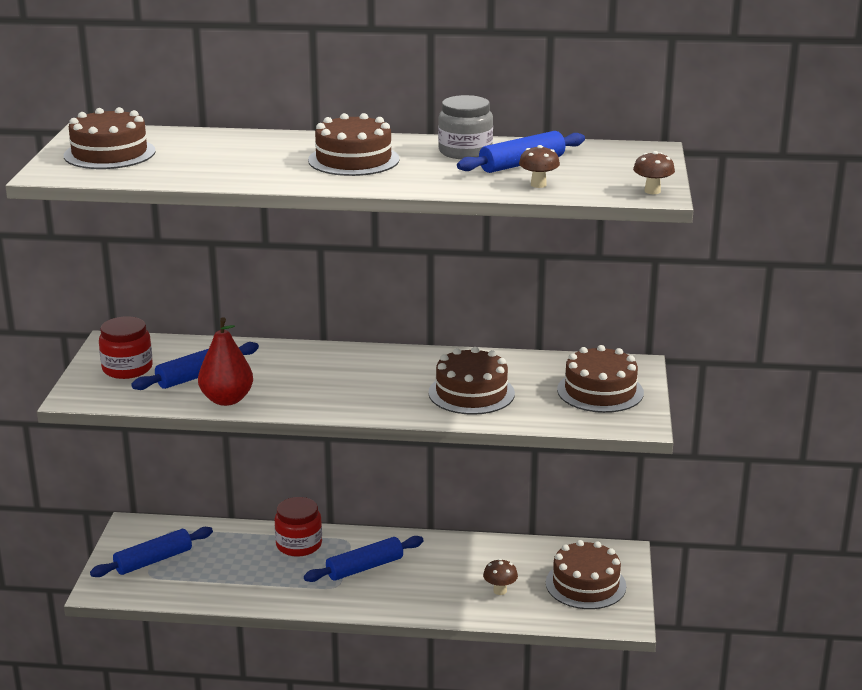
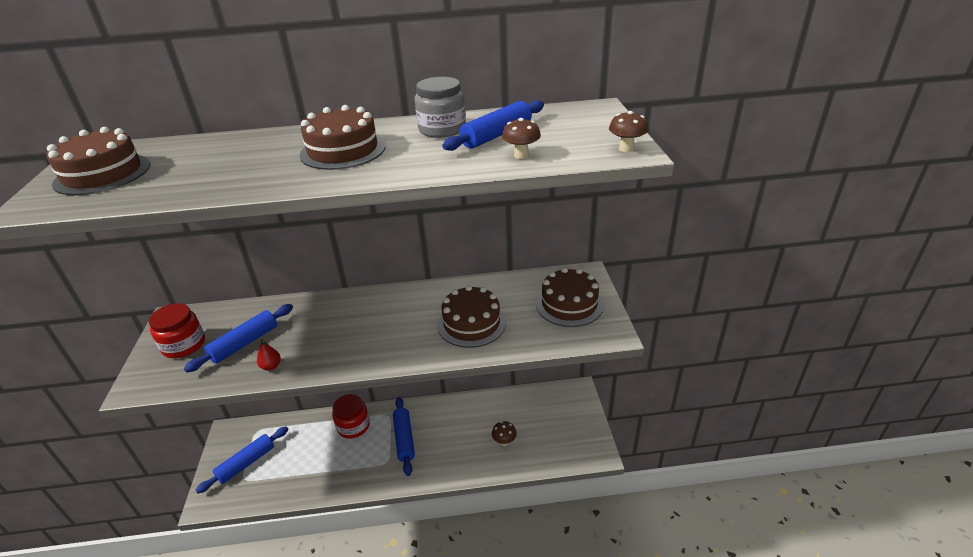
camera: 10 degrees left, 10 degrees up
(227, 400) = (271, 366): red pear -> red pear, size x0.49
(365, 568) = (404, 439): blue rolling pin -> blue rolling pin turned 60 degrees counterclockwise
(585, 584) = (561, 424): brown cake -> none

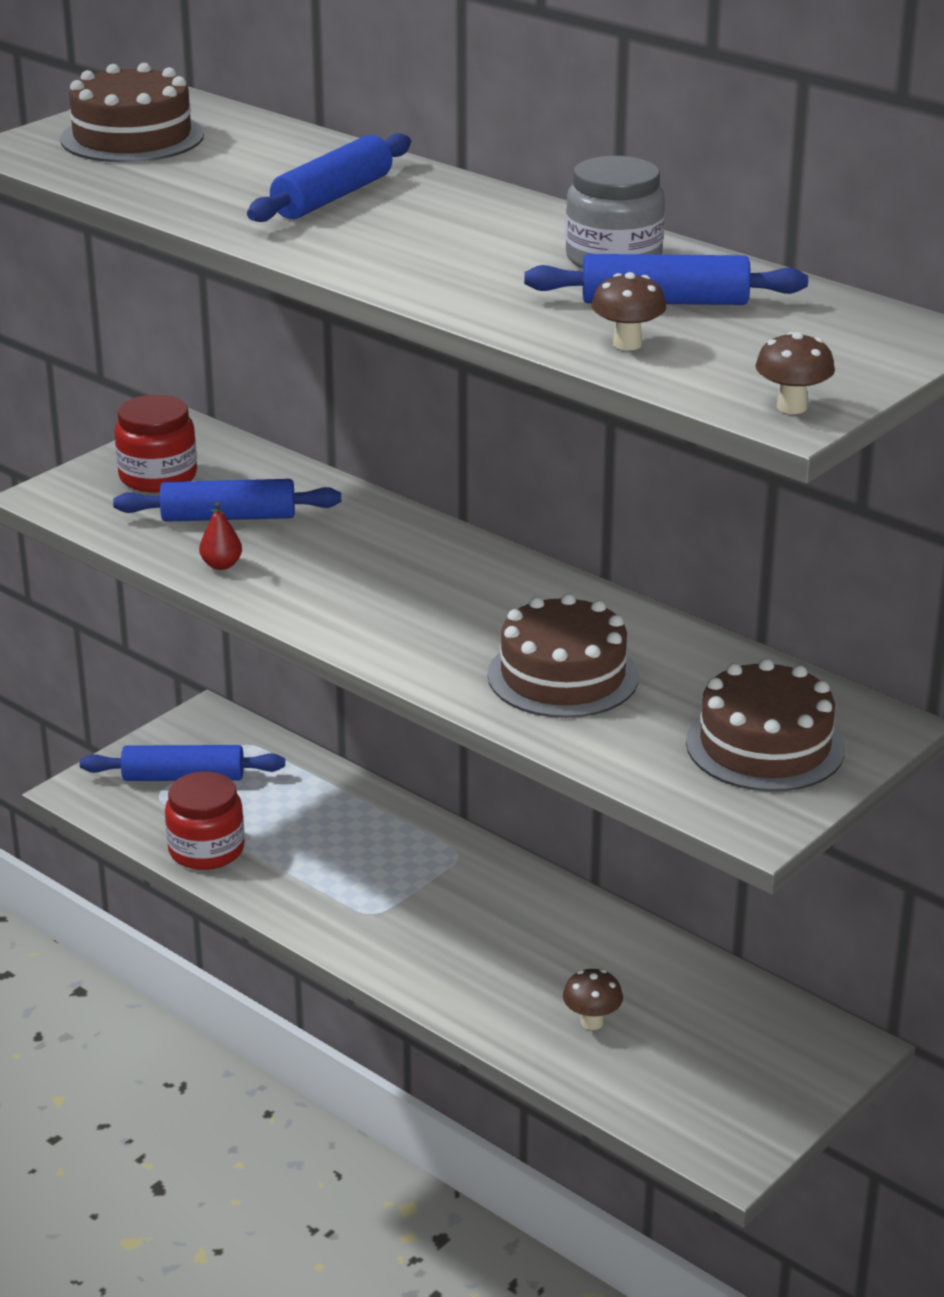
camera: 45 degrees right, 5 degrees down
(343, 150) = (428, 229): brown cake -> none
(353, 426) = (387, 832): red jar -> red jar (206, 849)
(404, 439) = (439, 903): blue rolling pin -> blue rolling pin (333, 197)

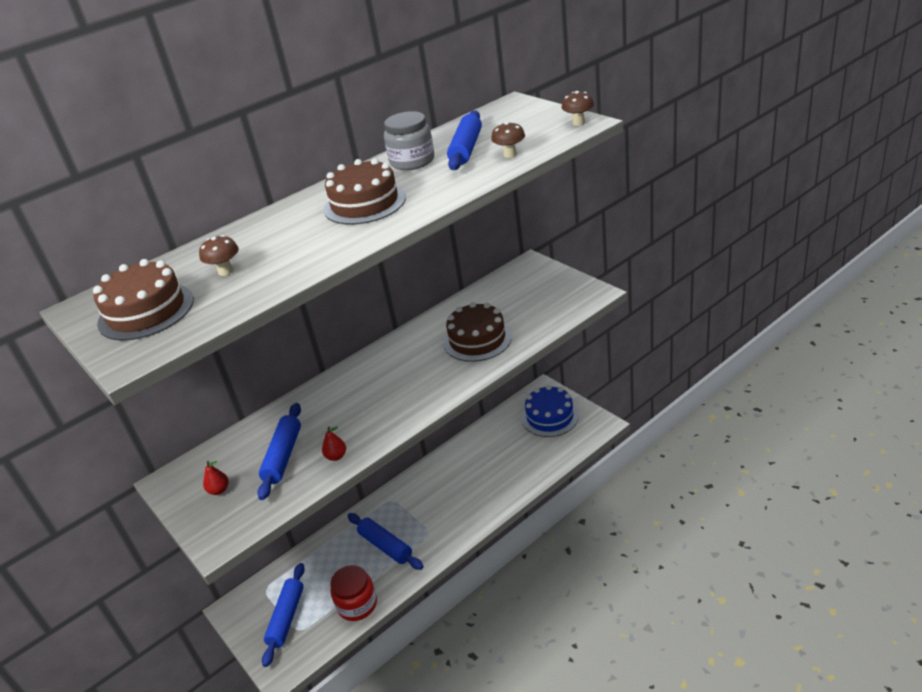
camera: 75 degrees left, 5 degrees up
(158, 476) = (219, 490): red jar -> red pear
(333, 197) = (293, 235): blue rolling pin -> blue rolling pin (386, 546)
(592, 1022) = (518, 459): brown mushroom -> brown mushroom (225, 271)
(746, 1065) = (550, 417): none -> blue cake
(765, 745) = (540, 290): brown cake -> brown cake (364, 203)

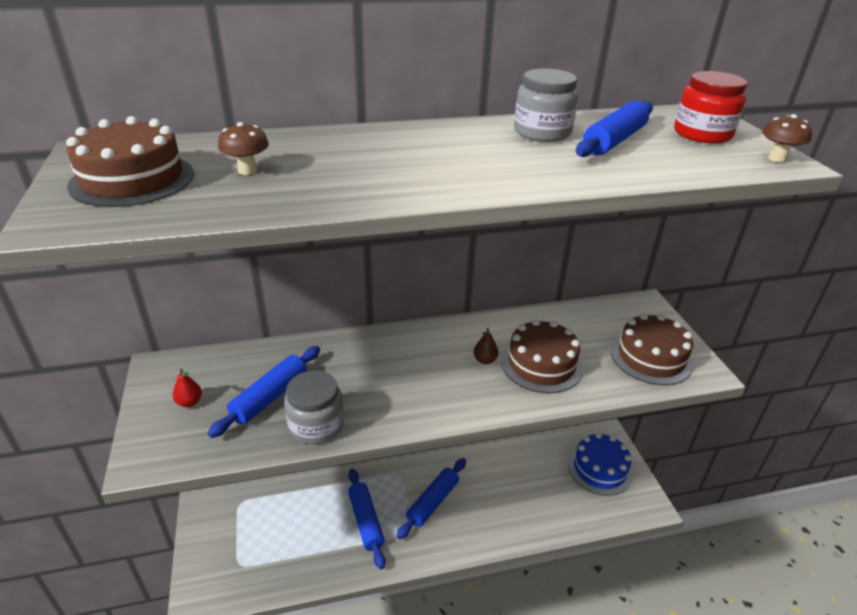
camera: 20 degrees right, 0 degrees up
(286, 618) = (237, 544): blue rolling pin -> blue rolling pin (432, 502)
(336, 456) = (316, 425): red pear -> grey jar
(357, 604) = (304, 569): red jar -> red jar (702, 134)
(364, 203) = (453, 156): brown cake -> brown cake (651, 357)
(433, 356) = (485, 360): none -> brown pear
(510, 154) = (664, 164): brown mushroom -> none

